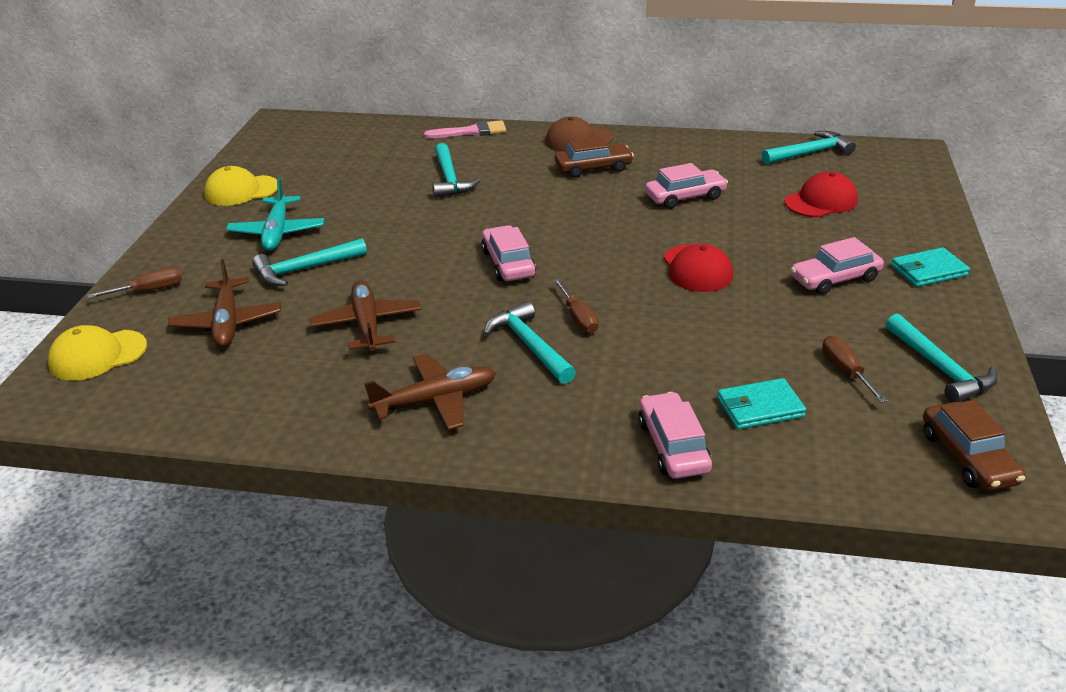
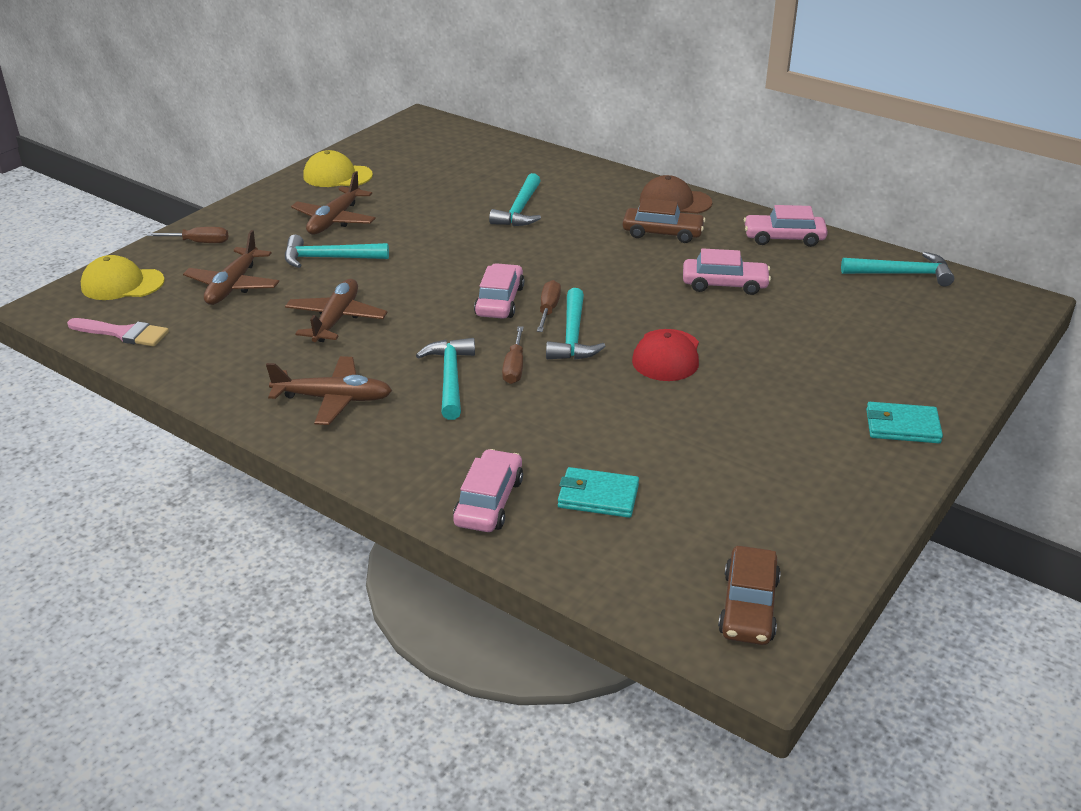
camera: 25 degrees right, 0 degrees up
(277, 232) = (334, 220): turquoise plane -> brown plane
(471, 132) = (581, 169): pink brush -> pink brush (123, 333)
(821, 201) = (861, 326): red cap -> none
(834, 279) = (794, 405): pink car -> pink car (784, 238)
(846, 371) = (712, 492): brown screwdriver -> brown screwdriver (548, 310)
(940, 368) = (810, 520): turquoise hammer -> turquoise hammer (573, 336)

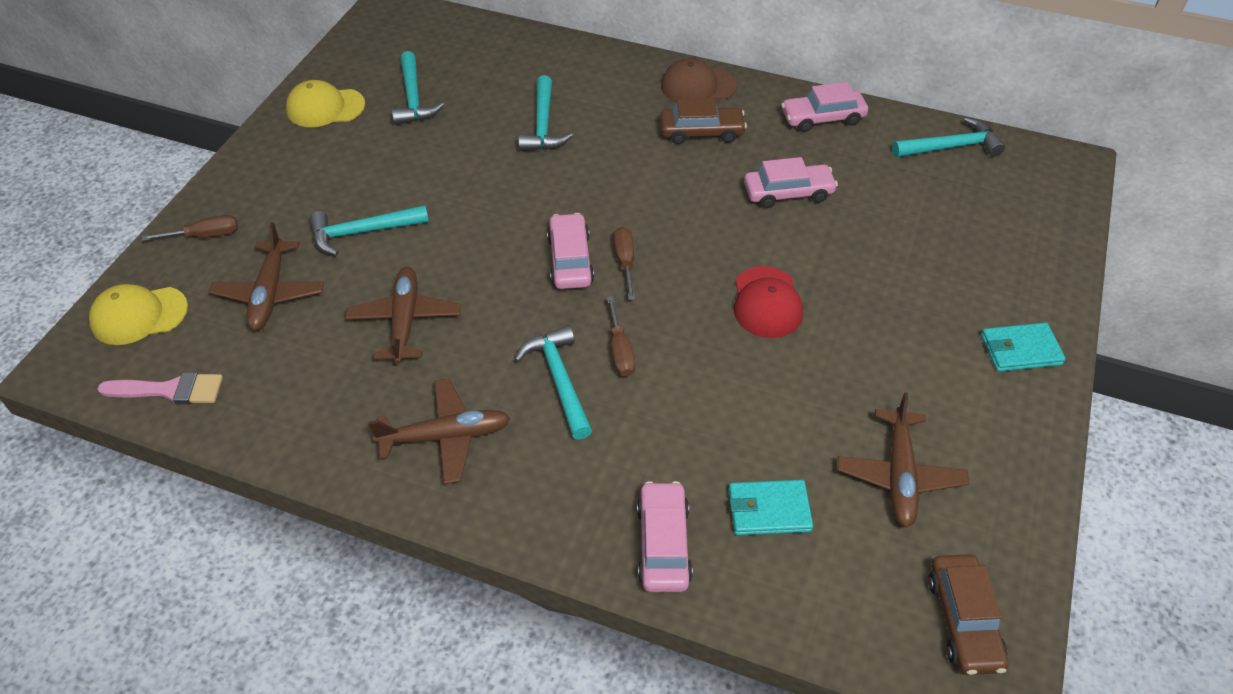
camera: 15 degrees left, 15 degrees up
(334, 220) = (347, 174): brown plane -> brown plane (899, 475)
(573, 336) = (663, 295): turquoise hammer -> turquoise hammer (413, 98)

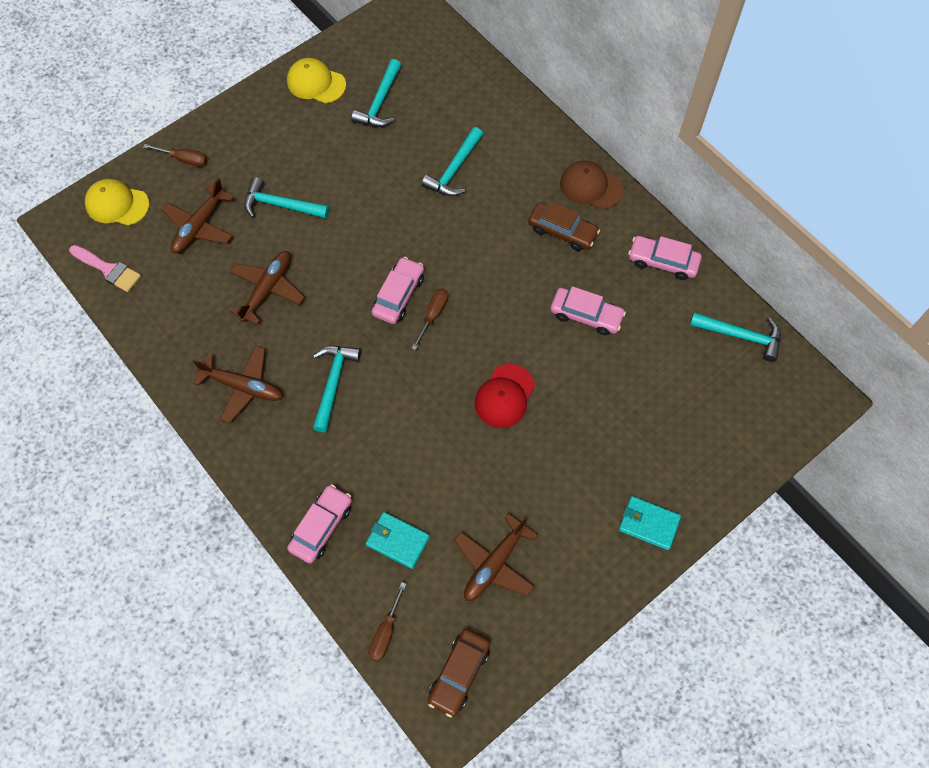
camera: 30 degrees right, 15 degrees up
(620, 350) = (384, 381): brown screwdriver -> brown screwdriver (385, 632)

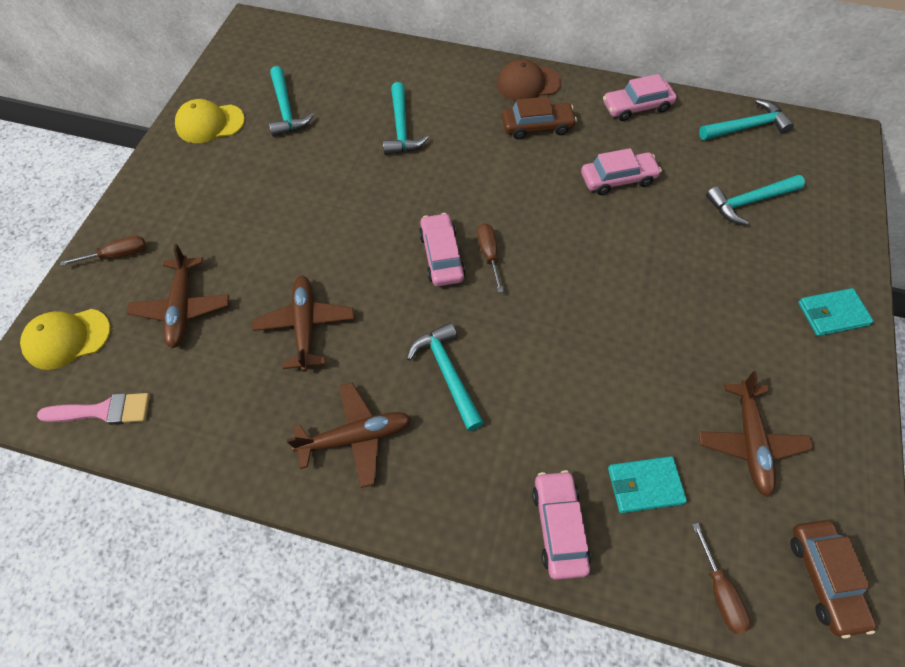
camera: 35 degrees left, 5 degrees down
(280, 205) = (257, 242): turquoise hammer -> turquoise hammer (749, 202)
(504, 396) = (614, 285): red cap -> none

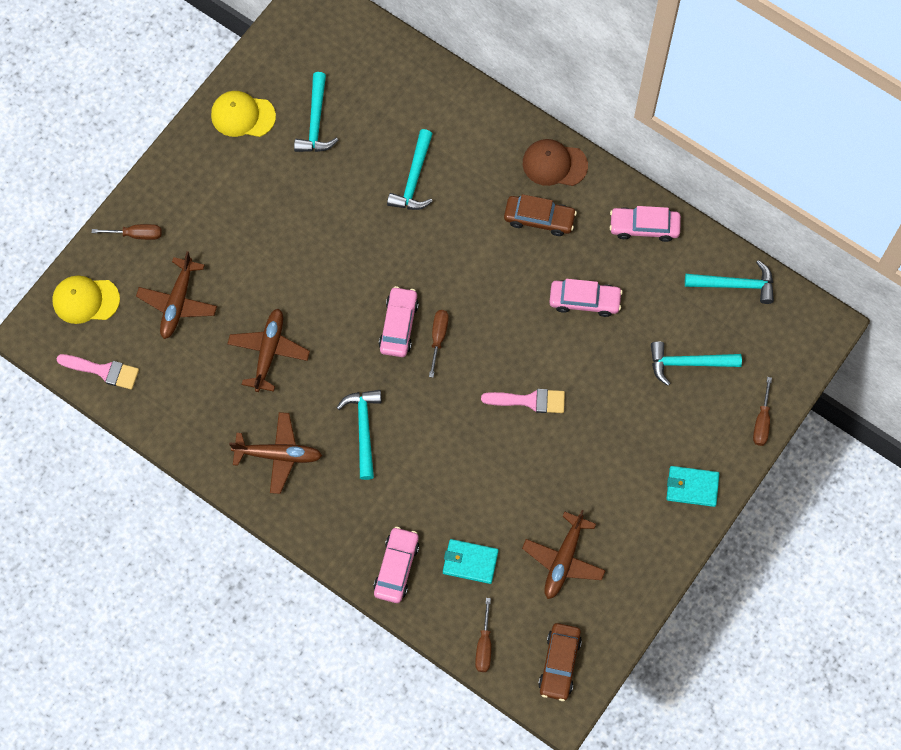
camera: 20 degrees right, 10 degrees up
(615, 284) = (529, 401): none -> pink brush
(853, 230) = (762, 421): none -> brown screwdriver

